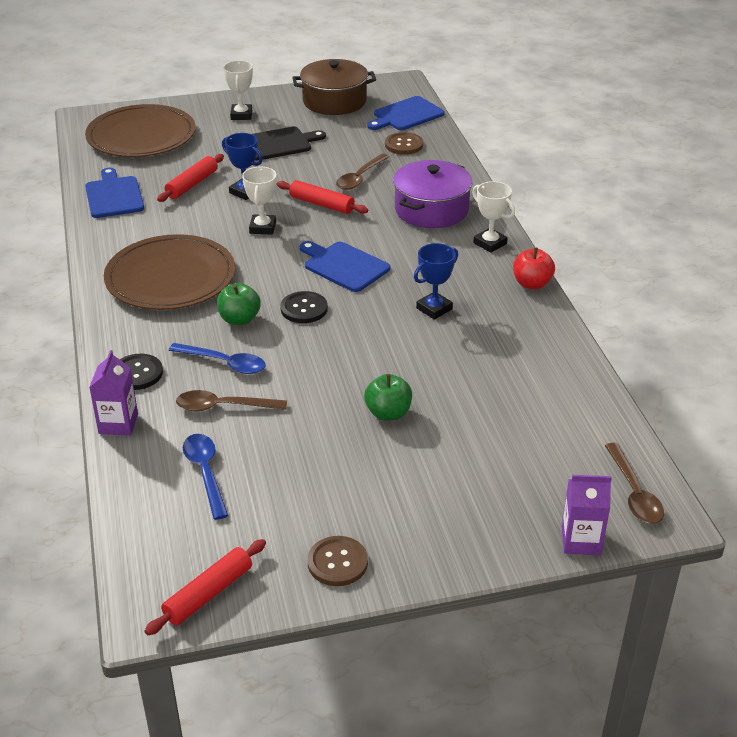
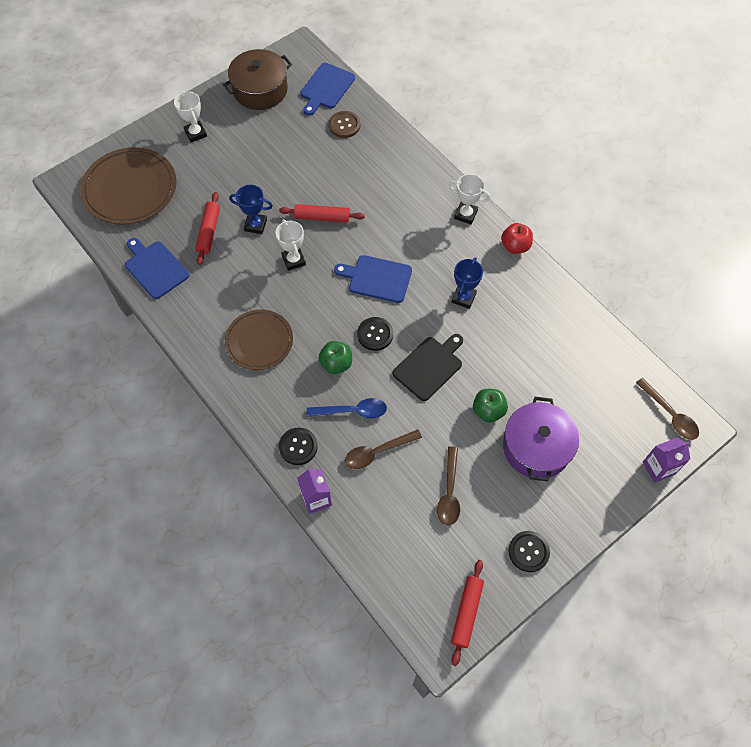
camera: 25 degrees left, 25 degrees up
(170, 278) = (259, 341): brown plate -> brown plate, size x0.66
(205, 473) = (402, 516): blue spoon -> none
(279, 144) = (247, 158): black cutting board -> black cutting board (429, 366)
(337, 562) = (528, 551): brown button -> black button
(360, 178) = (333, 176): brown spoon -> brown spoon (449, 492)
(431, 210) = (405, 193): purple pot -> purple pot (536, 447)

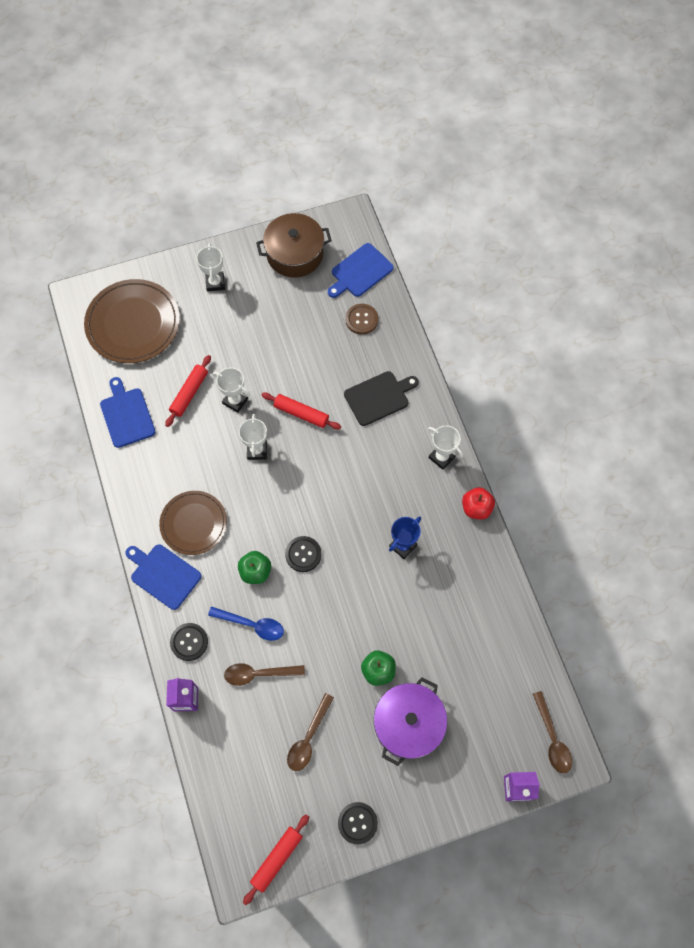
camera: 20 degrees right, 5 degrees up
(255, 225) = (235, 401): blue trophy -> white trophy
(377, 278) = (328, 496): blue cutting board -> blue cutting board (163, 575)
(429, 366) = (341, 605): black cutting board -> black cutting board (379, 397)

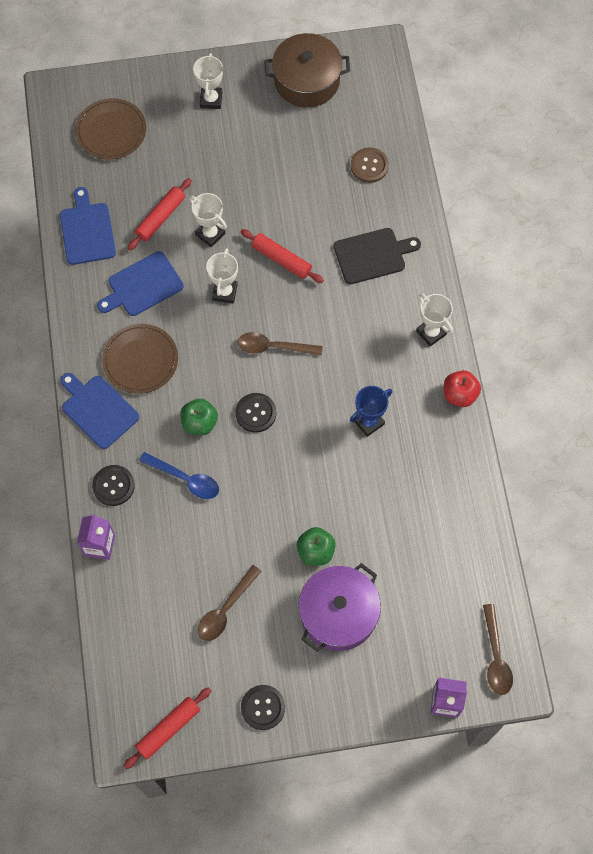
camera: 10 degrees right, 0 degrees up
(133, 323) = (111, 131): brown plate -> brown plate, size x0.66
(258, 674) = (183, 532): brown spoon -> brown spoon (273, 347)
(360, 272) = (377, 112): blue cutting board -> blue cutting board (142, 286)

